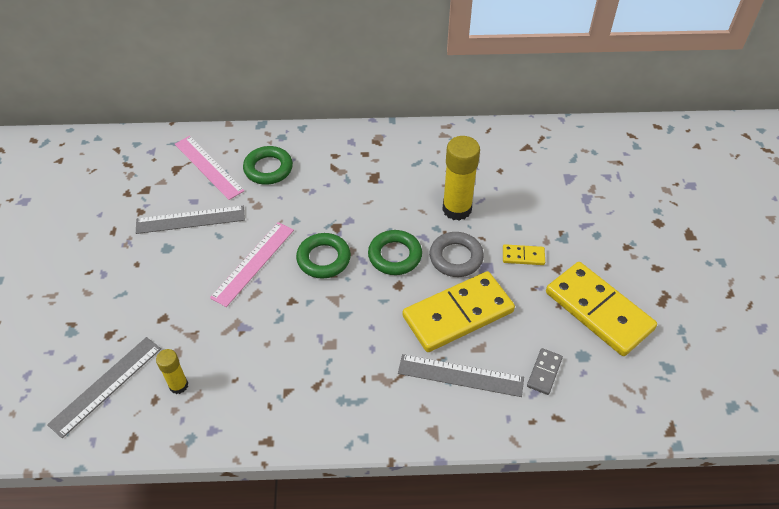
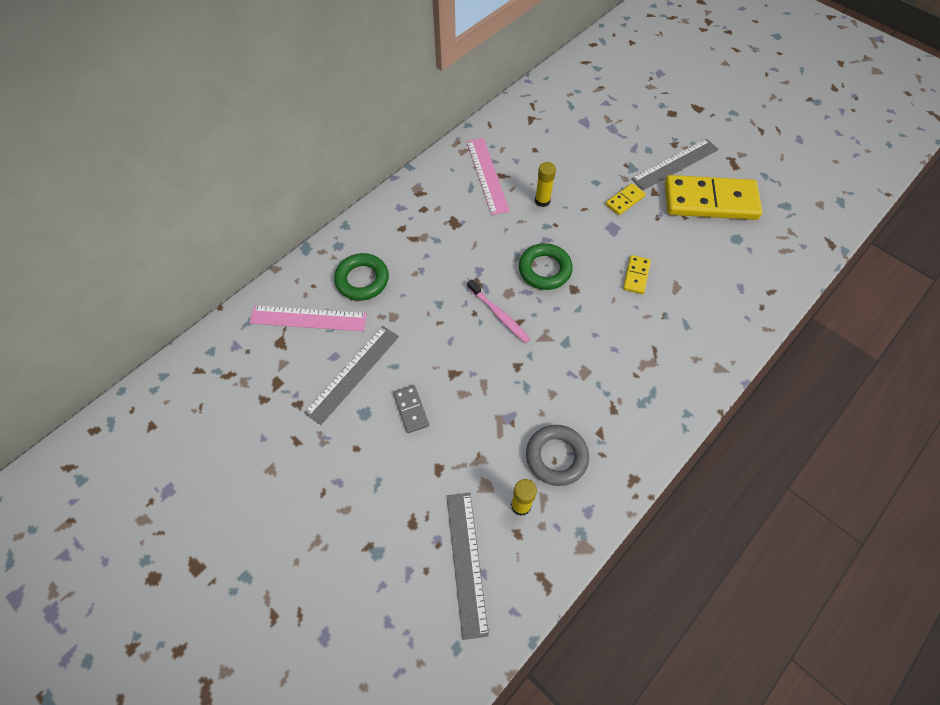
camera: 45 degrees left, 10 degrees up
(253, 263) = (451, 363): pink ruler -> pink ruler (487, 175)
(323, 259) = (499, 314): green ring -> pink toothbrush
(456, 257) = (585, 237): grey ring -> grey ring (556, 457)
(457, 209) = (542, 201): yellow glue stick -> yellow glue stick, size x0.54
(458, 314) = (636, 276): yellow domino -> yellow domino, size x0.43
(460, 375) = (689, 316): grey ruler -> grey ruler (675, 164)
(544, 372) = (730, 269): grey domino -> grey domino (411, 410)

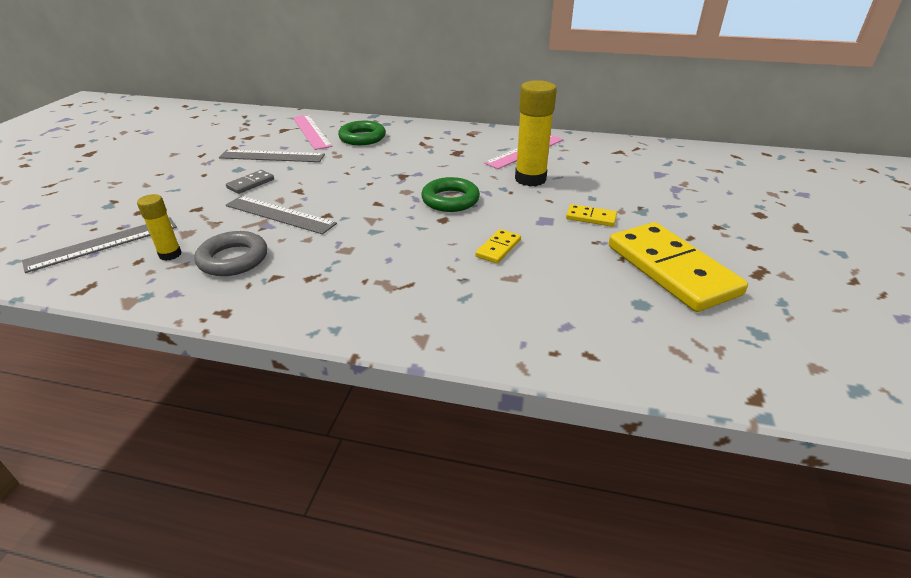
camera: 60 degrees right, 25 degrees down
(499, 314) = (377, 193): pink toothbrush -> none
(542, 201) = (530, 179): yellow glue stick -> yellow glue stick, size x1.85
(636, 276) = (498, 248): yellow domino -> yellow domino turned 45 degrees counterclockwise
(675, 164) = (689, 234): grey ruler -> grey ruler (279, 214)

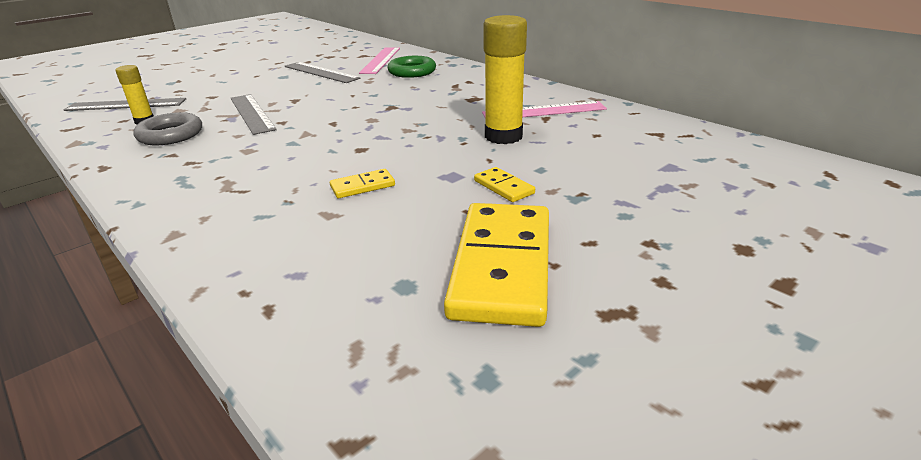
camera: 35 degrees right, 5 degrees down
(251, 184) = (272, 88): grey domino -> none
(450, 200) = (395, 135): green ring -> none

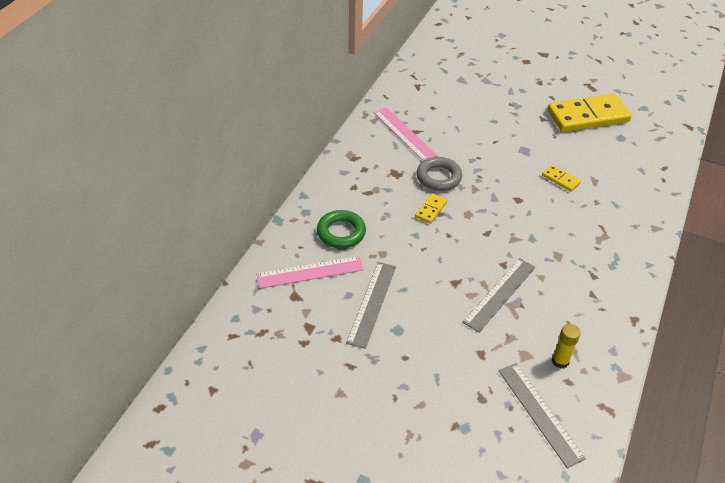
camera: 115 degrees left, 15 degrees up
(170, 135) = (568, 320): grey ring -> grey ring (438, 177)
(503, 136) = (459, 143): yellow glue stick -> none
(504, 187) = (523, 129): yellow domino -> yellow domino (431, 209)

